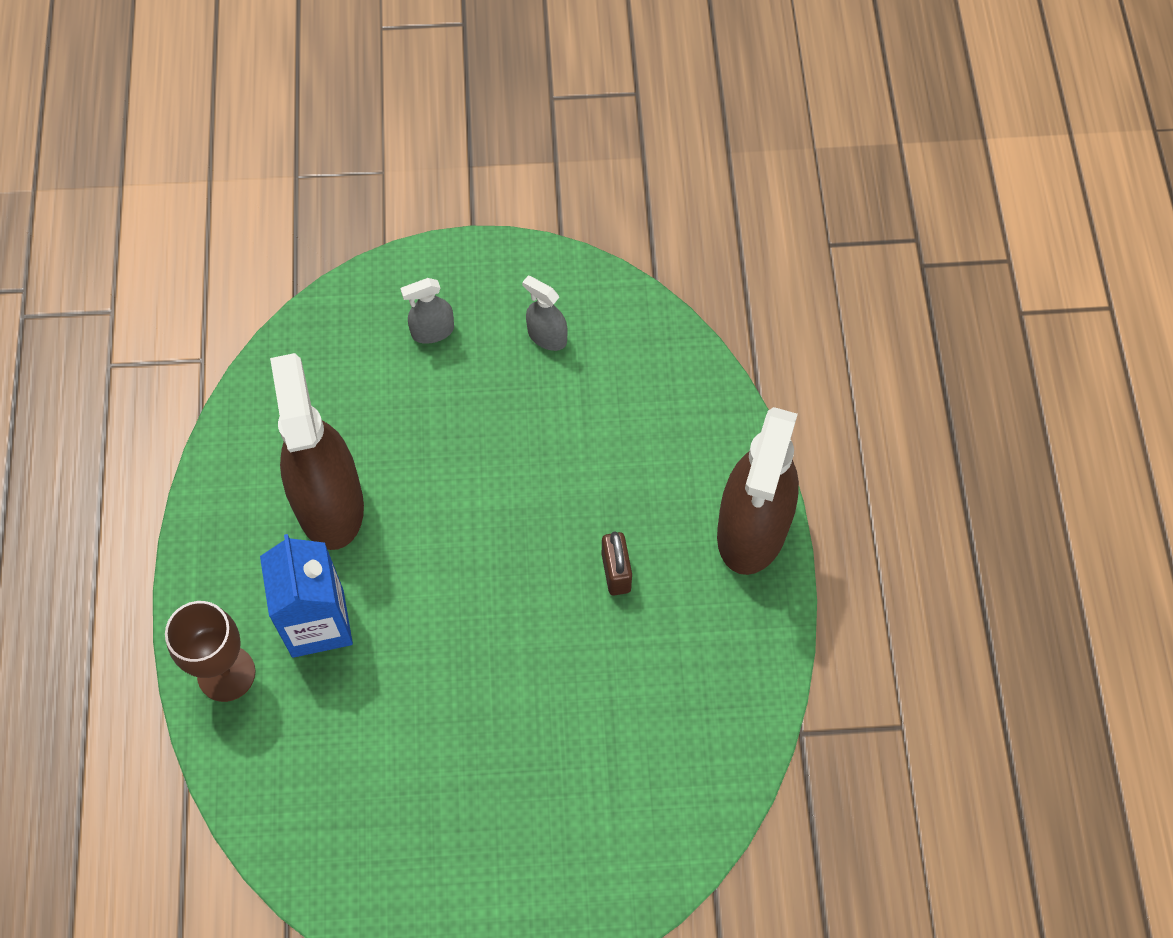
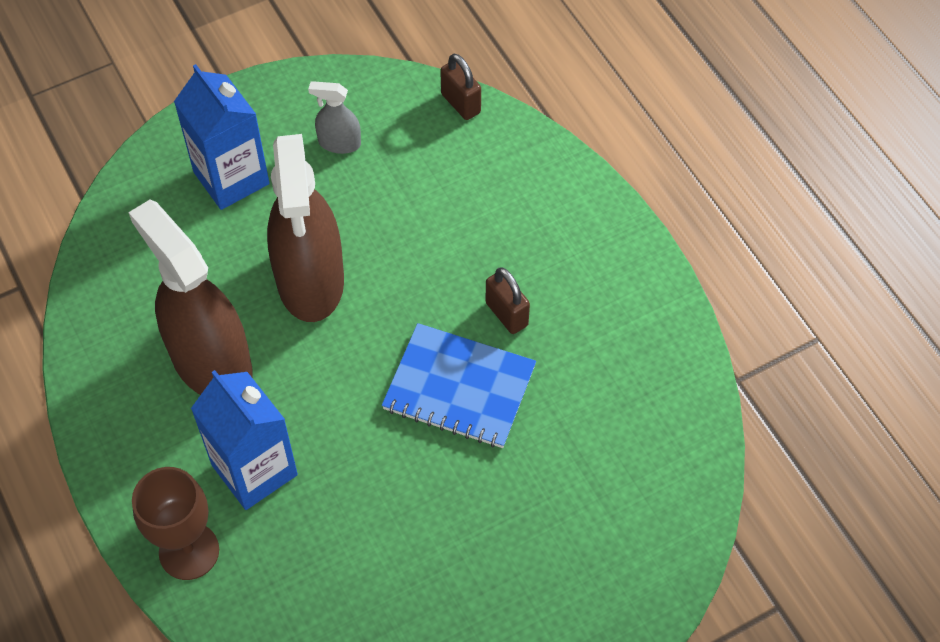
camera: 25 degrees left, 5 degrees down
(432, 331) = (231, 178): grey spray bottle -> blue carton
(536, 625) = (459, 387): none -> blue notebook
(680, 342) = (461, 103): none -> brown padlock
(752, 529) = (606, 230): brown spray bottle -> brown spray bottle (310, 280)

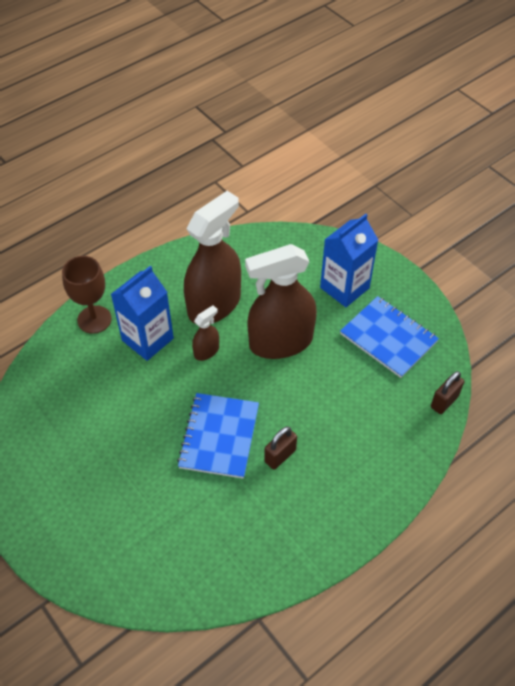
camera: 80 degrees right, 5 degrees down
(301, 385) = (206, 351): none -> brown spray bottle
(339, 143) = (388, 338): grey spray bottle -> blue notebook

